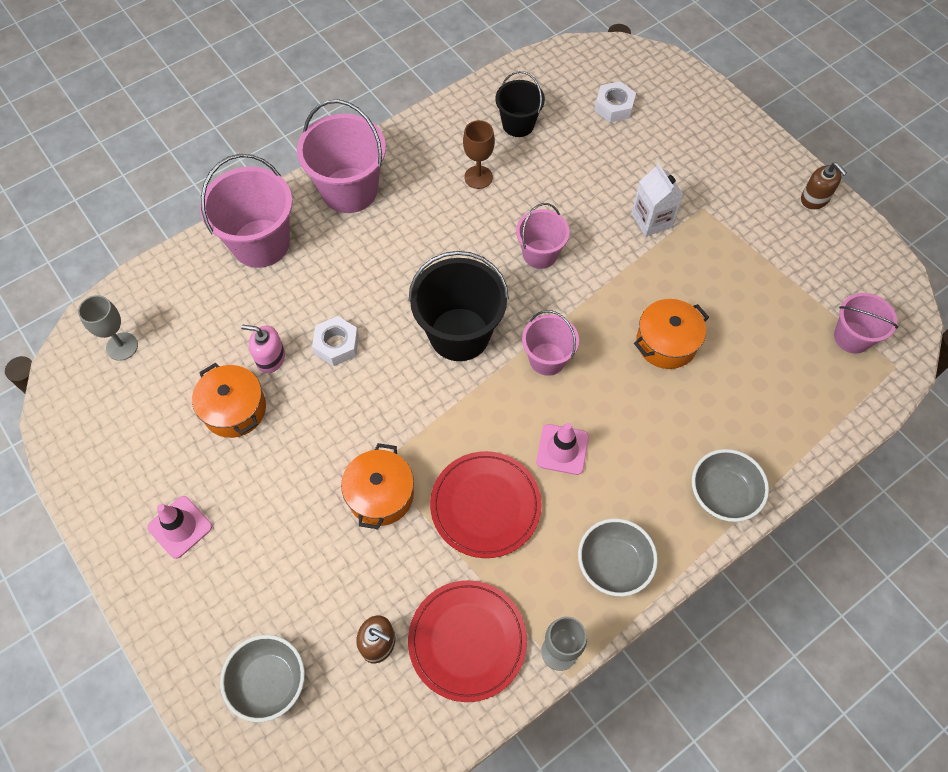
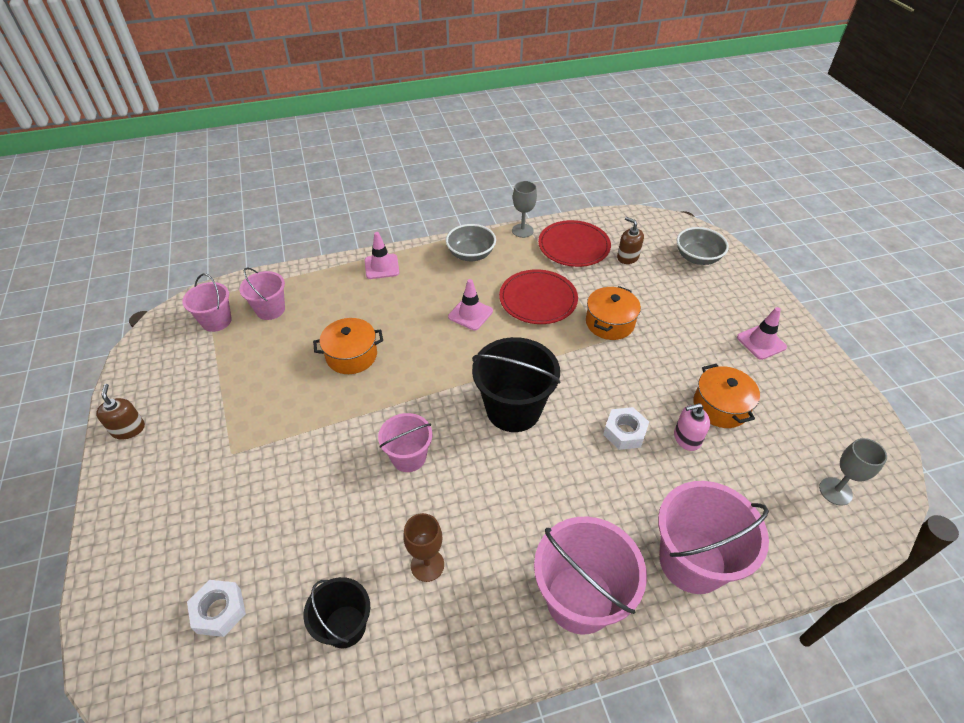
camera: 160 degrees left, 15 degrees down
(270, 358) = (687, 438): pink soap dispenser -> pink soap dispenser turned 135 degrees clockwise
(547, 359) = (450, 371): pink bucket -> pink bucket (270, 309)
(651, 220) = (286, 456): white carton -> none
(723, 494) = (382, 266): grey bowl -> pink traffic cone

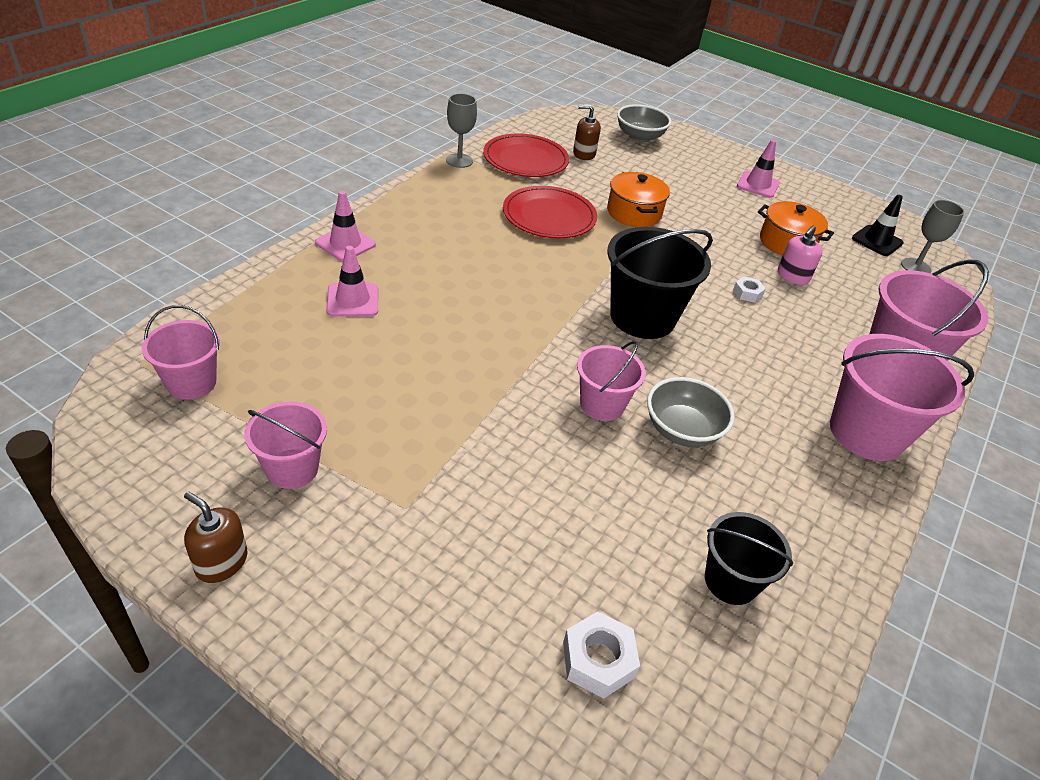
camera: 45 degrees left, 5 degrees down
(270, 309) = (256, 339): pink bucket -> pink bucket (292, 468)
(351, 355) = (423, 343): orange pot -> none
(427, 565) = (732, 483): brown goblet -> none
(470, 314) = (501, 253): pink traffic cone -> pink traffic cone (352, 300)
(471, 254) = (433, 199): grey bowl -> grey bowl (682, 430)
(624, 432) = (747, 293): white nut -> white nut, size x0.62
(824, 447) = (877, 241): none -> black traffic cone

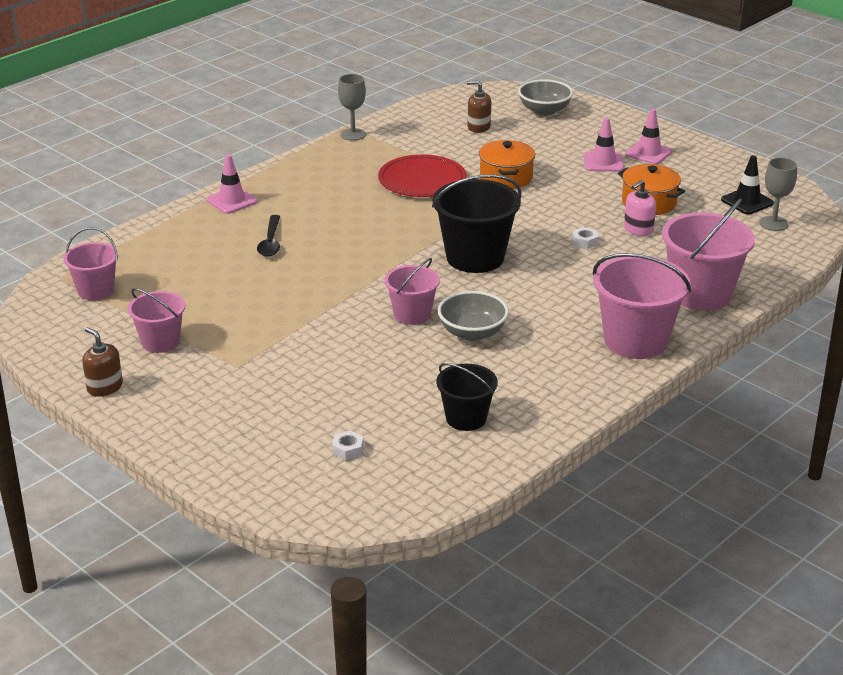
camera: 15 degrees right, 10 degrees down
(352, 300) = (228, 241): pink traffic cone -> pink traffic cone (603, 162)
(404, 301) = (270, 242): none -> black spoon
(525, 159) = (418, 133): red plate -> none
(598, 660) = (348, 449): white nut -> white nut, size x0.62

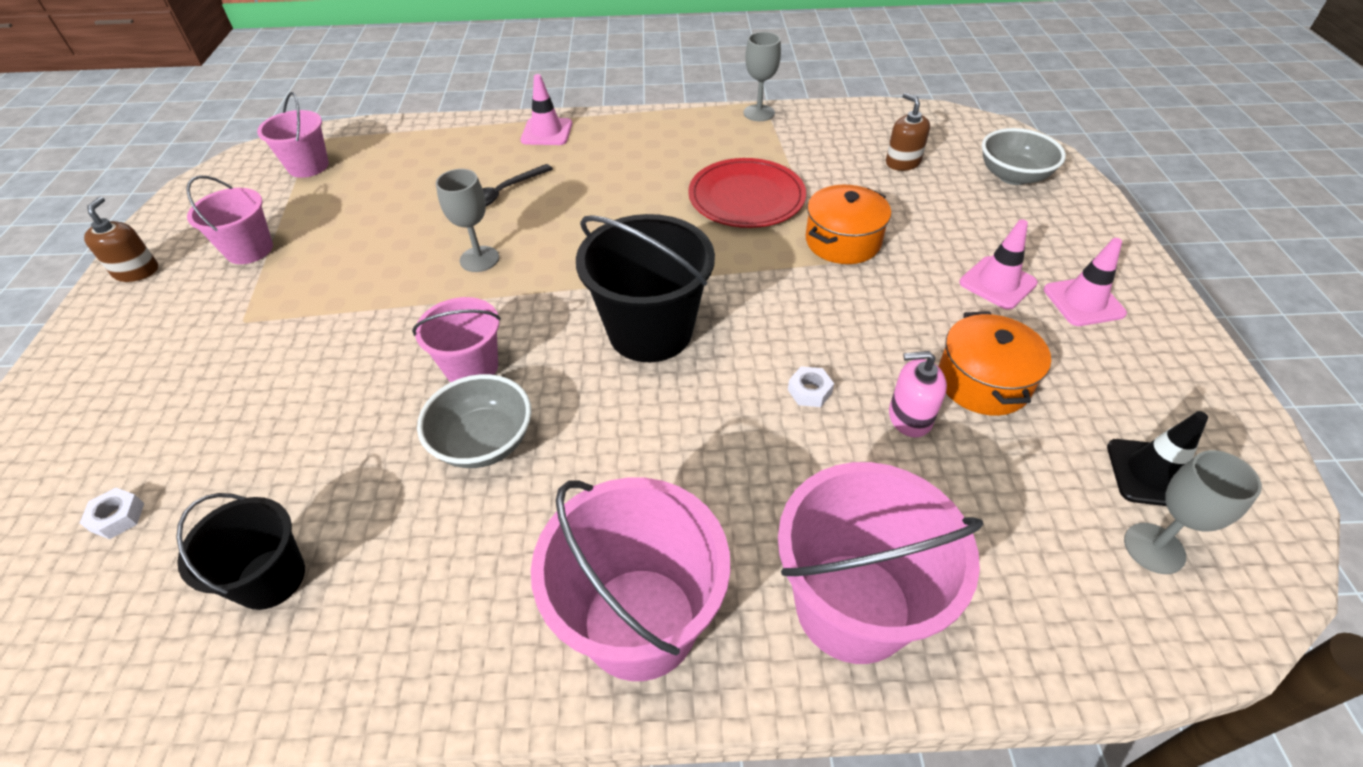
camera: 45 degrees right, 15 degrees up
(322, 275) = (479, 259): none -> grey goblet

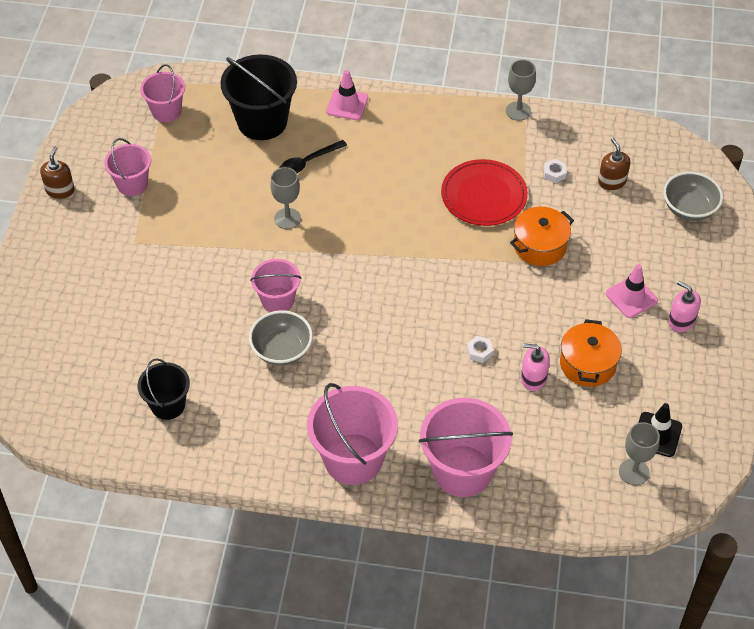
camera: 10 degrees right, 5 degrees up
(117, 517) = (83, 358): white nut -> white nut (554, 173)
(650, 331) = (392, 294): black bucket -> black bucket (262, 122)
(1083, 302) = (681, 321): pink traffic cone -> pink soap dispenser

